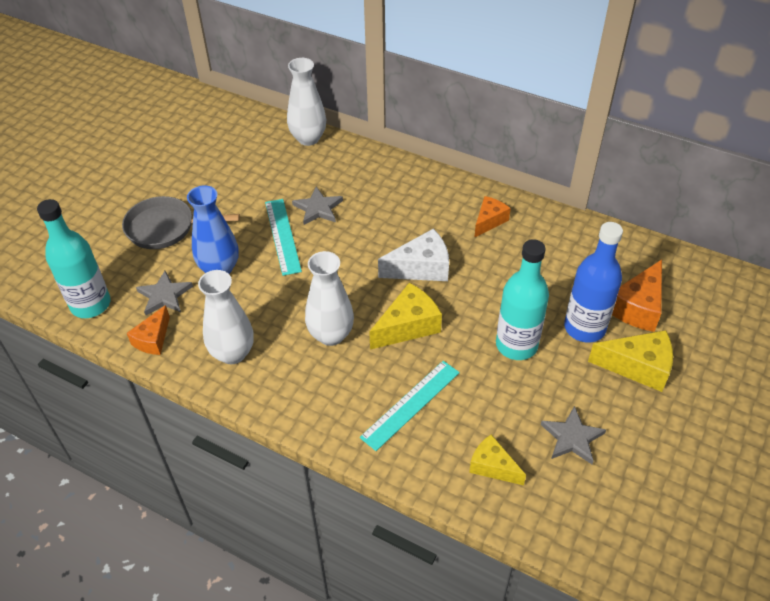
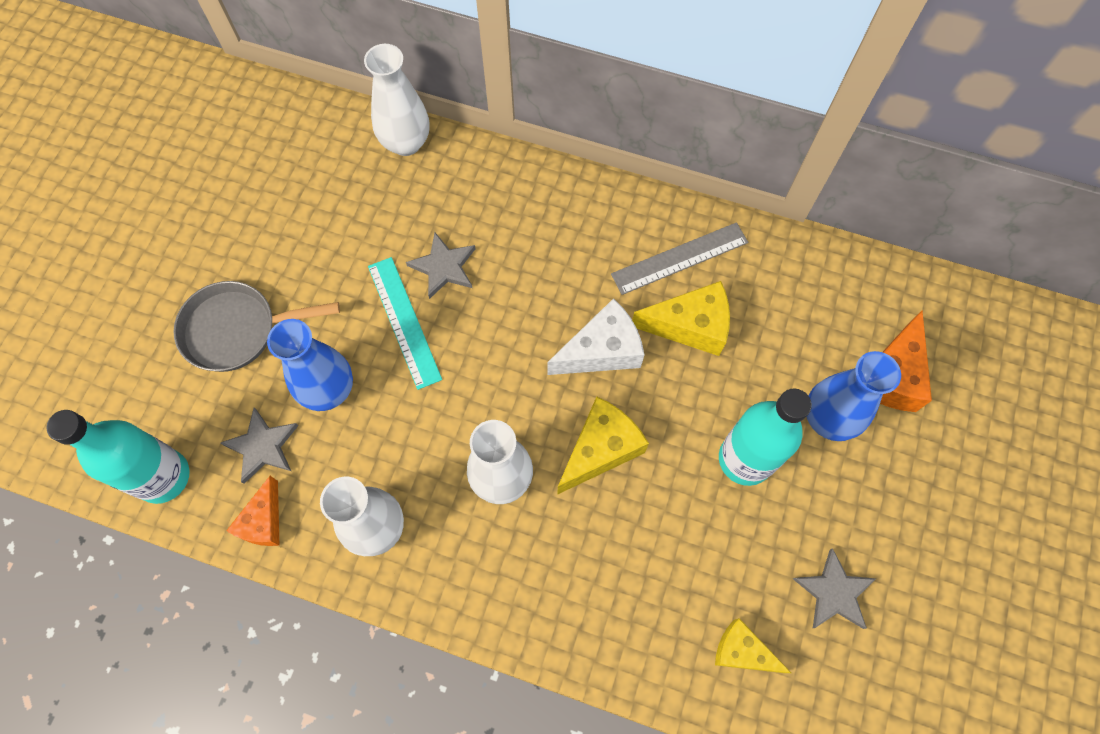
camera: 10 degrees left, 20 degrees up
(411, 404) = (625, 573): turquoise ruler -> none
(489, 221) = (679, 258): orange cheese -> grey ruler
(584, 328) = (827, 419): blue bottle -> blue vase
(638, 367) = (901, 471): yellow cheese -> yellow cheese (690, 326)

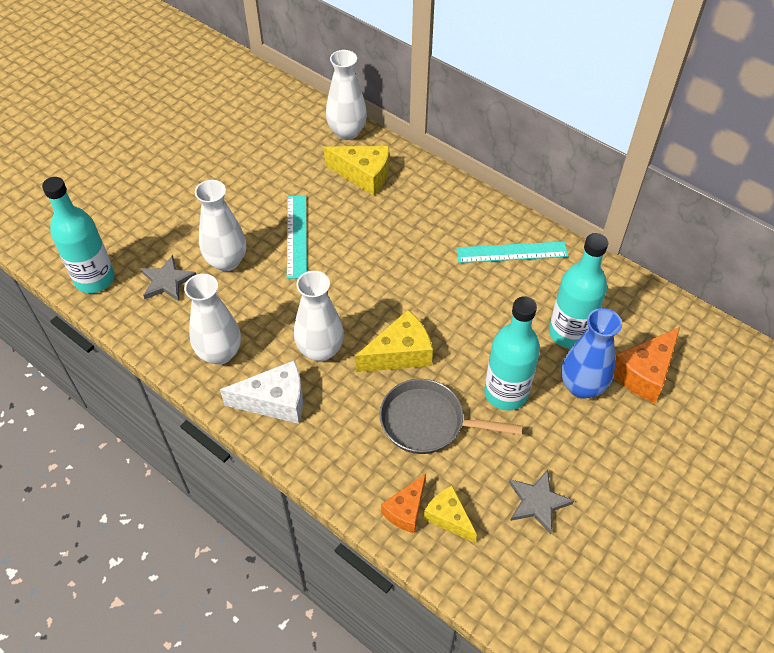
camera: 20 degrees right, 15 degrees down
(237, 330) = (183, 209): grey pan -> grey pan (428, 422)
(263, 521) = (146, 325): orange cheese -> orange cheese (406, 510)
(329, 390) = (226, 261): blue vase -> white vase
(443, 267) = (339, 211): grey star -> none
(601, 350) = (428, 293): white cheese -> white cheese (275, 401)
(679, 258) = (512, 252): grey ruler -> turquoise ruler
(690, 326) = (501, 296): yellow cheese -> yellow cheese (364, 175)
(787, 350) = (569, 333): none -> turquoise bottle

